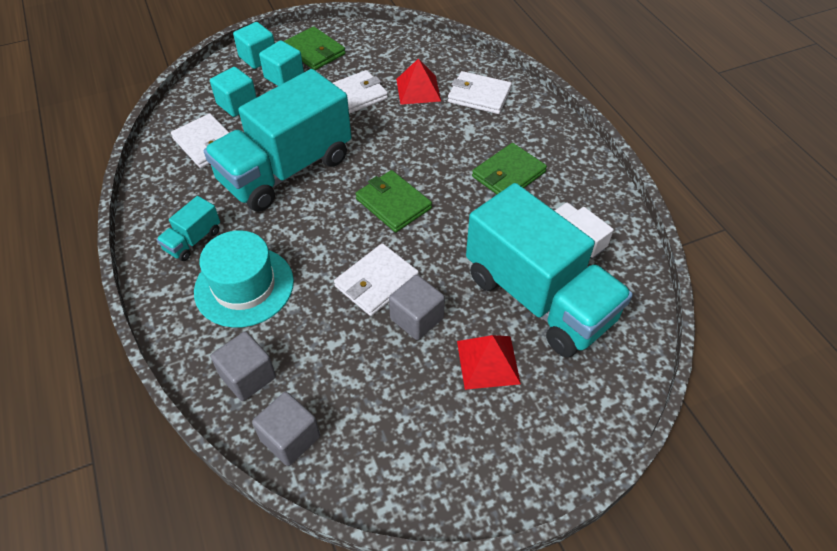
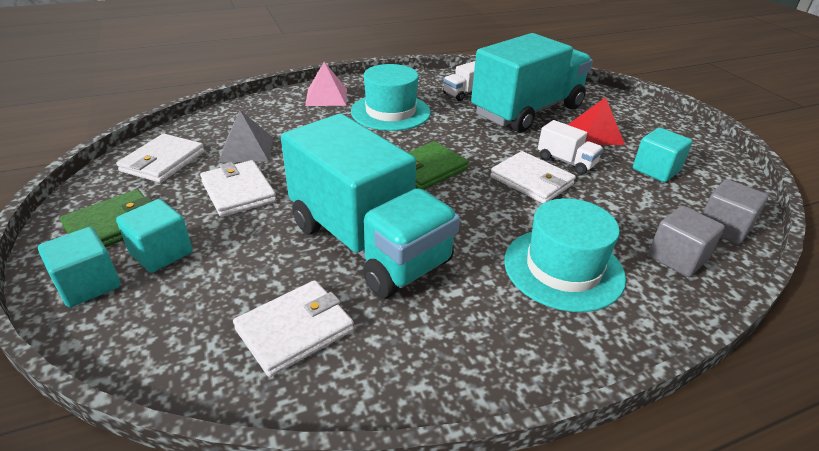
camera: 90 degrees left, 15 degrees down
(193, 240) = (500, 323): turquoise truck -> none
(237, 104) = (206, 301): turquoise cube -> turquoise cube (656, 170)
(416, 318) = (566, 161): grey cube -> white truck
(418, 90) = (247, 149): red pyramid -> grey pyramid
(479, 95) = (273, 117): white wallet -> white wallet (163, 161)
(508, 174) = (390, 112): green wallet -> turquoise hat
(533, 124) = (326, 97): none -> pink pyramid

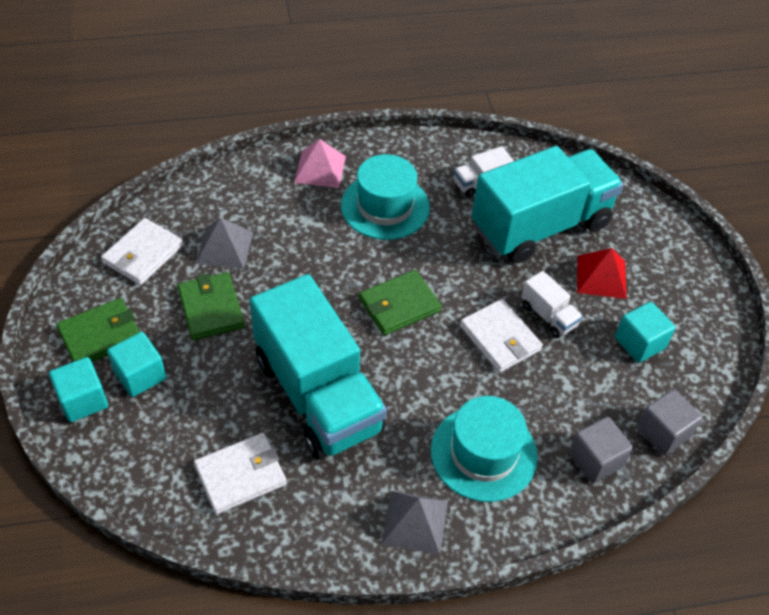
camera: 10 degrees right, 15 degrees up
(238, 191) = (211, 308): white wallet -> green wallet
(520, 344) = (415, 522): none -> grey pyramid

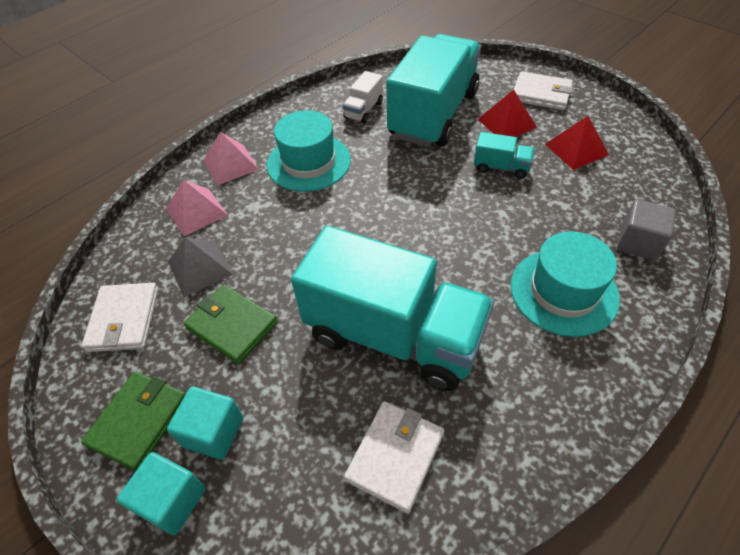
camera: 30 degrees left, 0 degrees up
(259, 197) = (196, 211): none -> pink pyramid
(399, 305) = (389, 224): green wallet -> none
(415, 522) = (574, 384): grey pyramid -> none
(500, 338) = (486, 202): white wallet -> white wallet (541, 94)
(548, 316) = (501, 167): white truck -> turquoise truck
(639, 343) = (576, 149): turquoise cube -> red pyramid
(663, 432) = (655, 195): grey cube -> none

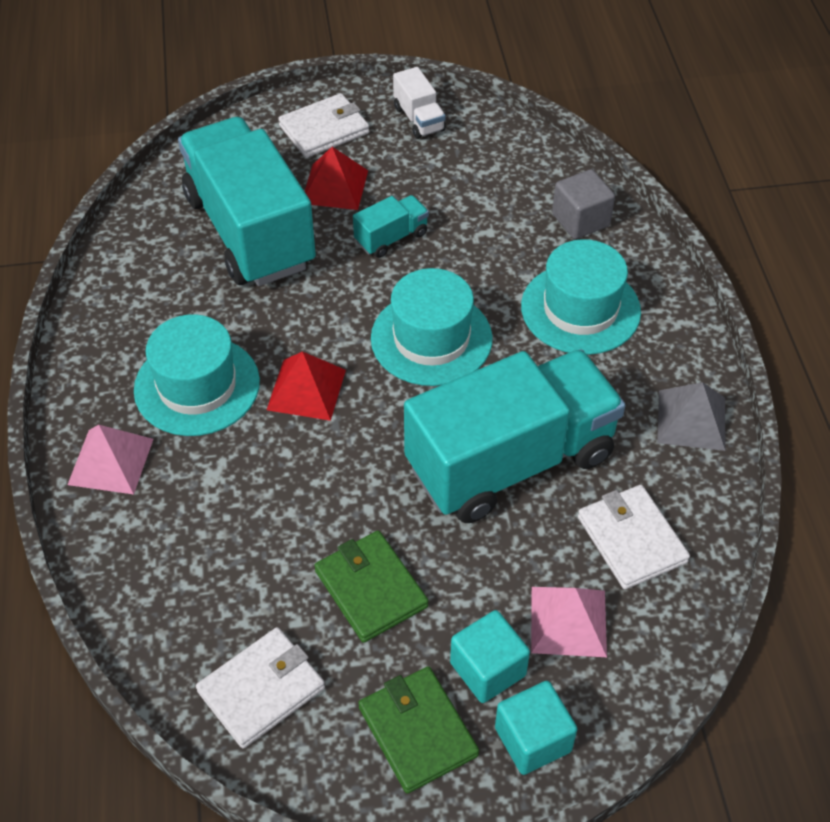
camera: 55 degrees left, 0 degrees up
(124, 319) = (261, 689): white wallet -> white wallet turned 75 degrees counterclockwise
(196, 211) = (158, 537): pink pyramid -> pink pyramid (568, 621)
(200, 268) = (256, 578): grey pyramid -> grey pyramid (691, 420)
(232, 325) = (371, 588): green wallet -> green wallet turned 75 degrees clockwise
(364, 110) = (166, 283): white truck -> white truck (419, 119)
(448, 233) = (431, 338): none -> turquoise hat
(576, 149) = (430, 168): red pyramid -> red pyramid (306, 389)

